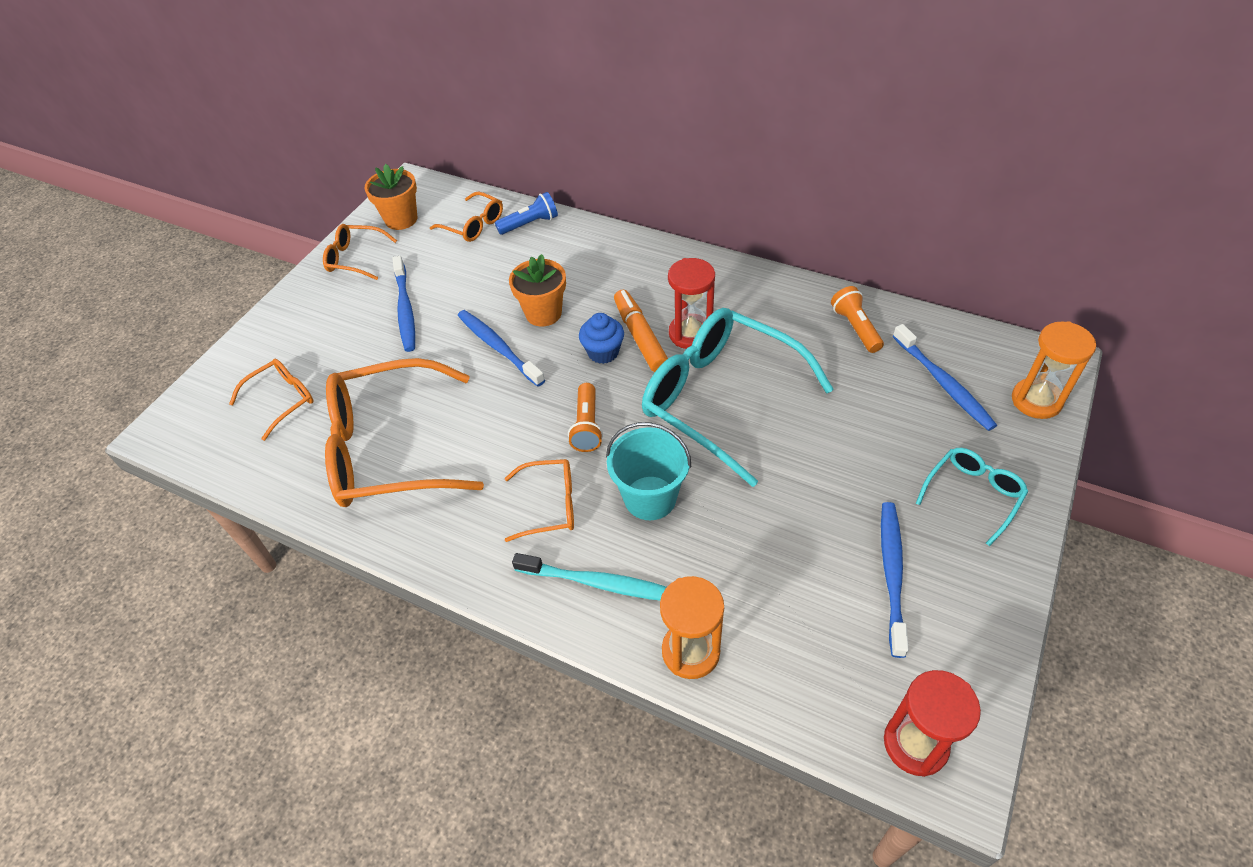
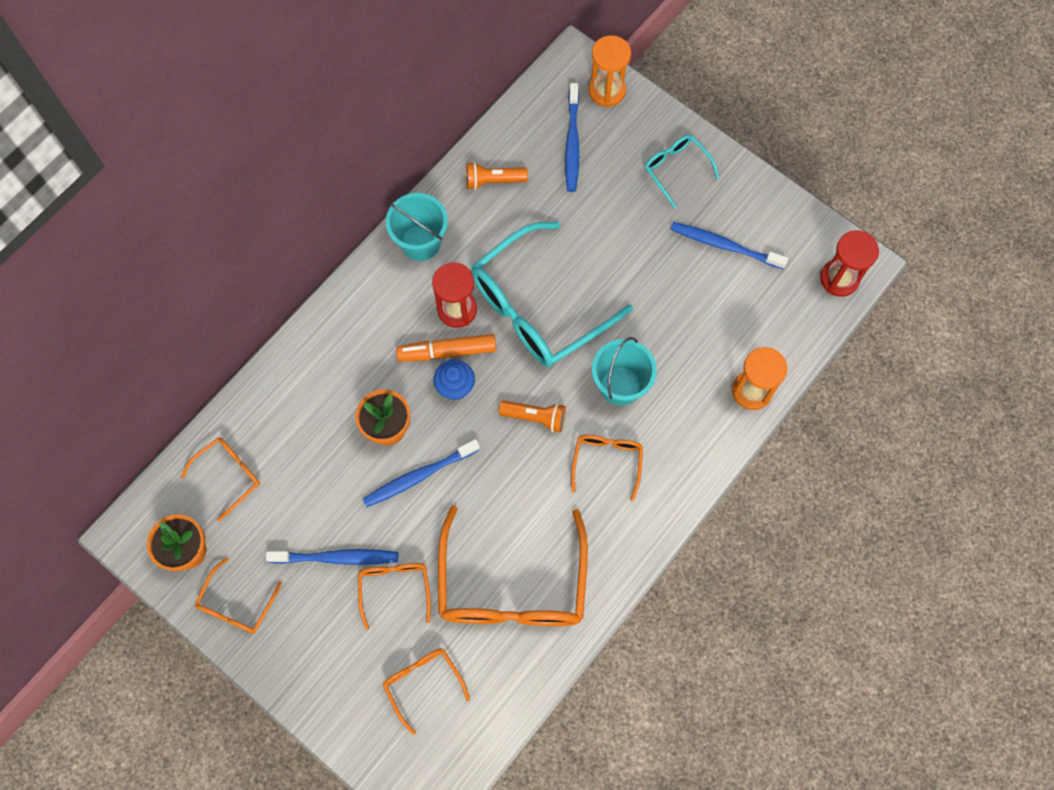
camera: 80 degrees left, 20 degrees up
(379, 357) = (395, 588): none -> orange glasses
(530, 224) = (250, 418): blue flashlight -> none
(600, 583) = (685, 439): turquoise toothbrush -> none
(754, 289) = (421, 242): none -> turquoise bucket
(944, 384) = (572, 143): blue toothbrush -> blue toothbrush turned 105 degrees clockwise

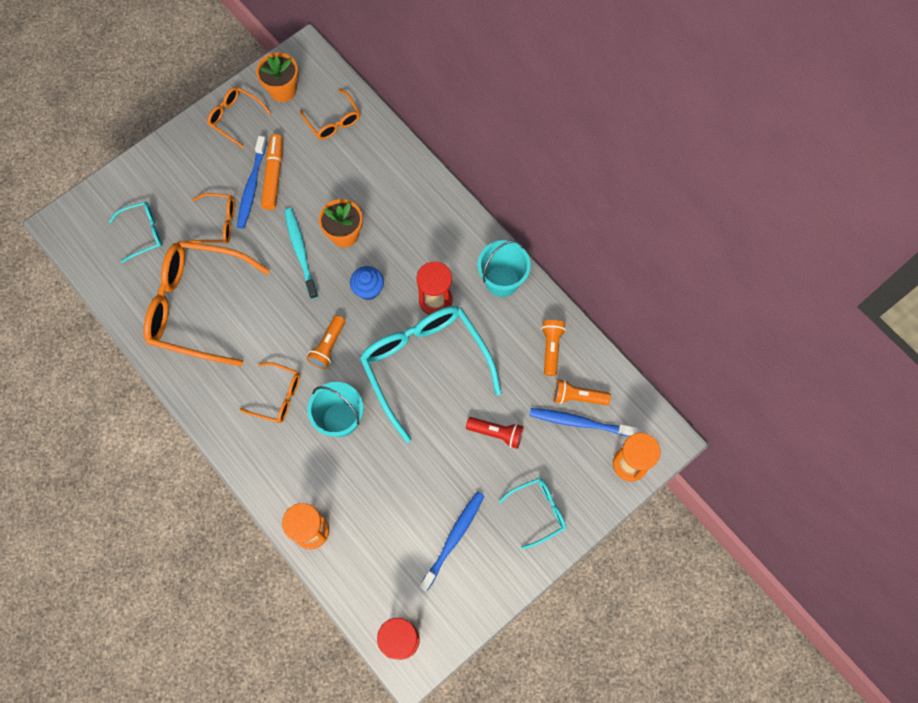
camera: 100 degrees right, 0 degrees up
(418, 476) = (300, 251): blue toothbrush -> turquoise toothbrush
(422, 683) = (143, 233): orange glasses -> turquoise glasses
(447, 351) = (400, 287): orange marker -> orange marker (274, 175)
(544, 148) = (578, 397): none -> orange flashlight
(601, 221) = (496, 433): none -> red flashlight

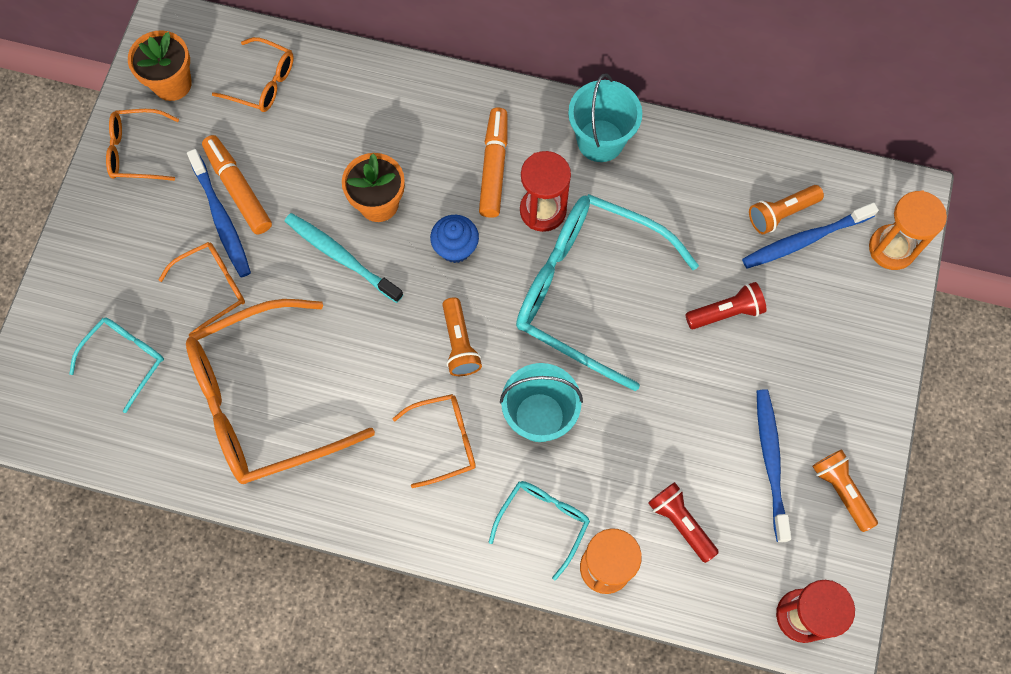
camera: 35 degrees left, 0 degrees up
(373, 536) = (680, 523): none -> red flashlight
(427, 256) = (494, 167): none -> orange marker
(538, 511) = (837, 366): turquoise glasses -> turquoise glasses (543, 522)
(551, 348) = (712, 180): orange flashlight -> orange flashlight (841, 491)

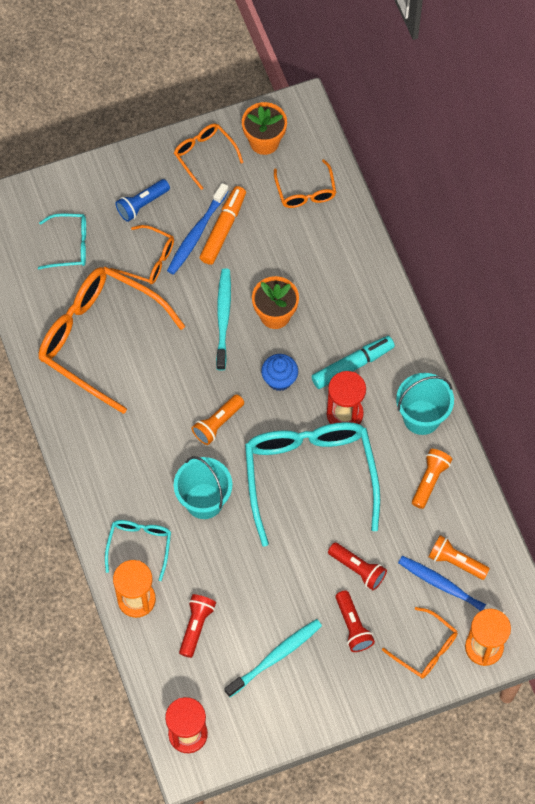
camera: 55 degrees right, 5 degrees down
(140, 251) = (142, 204): none -> blue flashlight
(445, 440) = (149, 456): orange glasses -> orange glasses (426, 649)
(494, 167) = (352, 365): orange marker -> turquoise marker
(543, 522) = (139, 546): turquoise glasses -> turquoise glasses turned 75 degrees counterclockwise
(770, 461) = (276, 656): blue toothbrush -> turquoise toothbrush
(786, 359) = (353, 626): none -> red flashlight
(841, 491) = (287, 711): orange flashlight -> orange flashlight (429, 480)

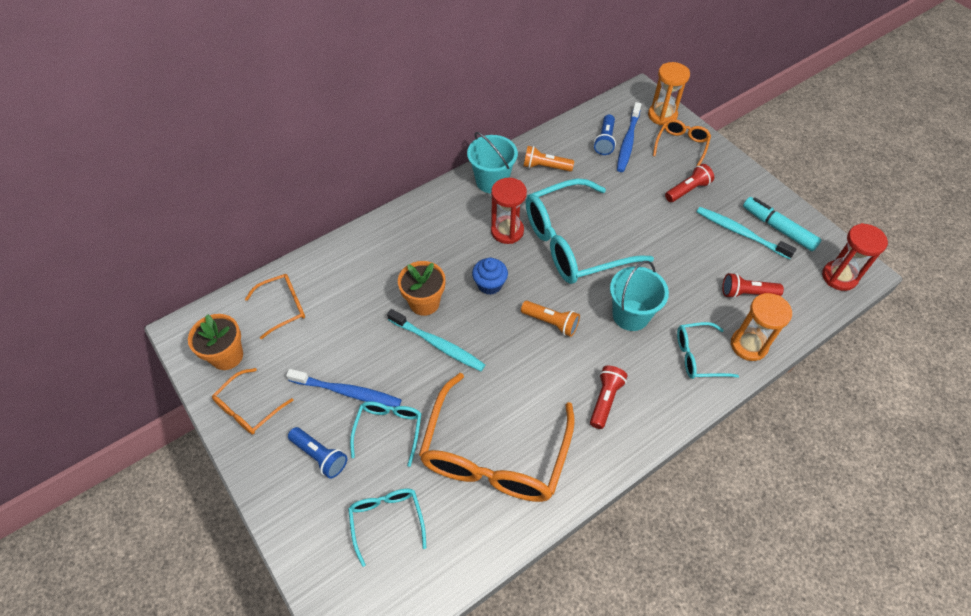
camera: 105 degrees left, 10 degrees down
(149, 260) = (389, 429): orange glasses -> turquoise glasses
(223, 229) = (337, 368): orange marker -> none
(223, 317) = (438, 344): turquoise toothbrush -> turquoise toothbrush turned 135 degrees counterclockwise
(352, 365) = (459, 235): turquoise marker -> turquoise marker (778, 228)
(358, 569) = (640, 196): red flashlight -> red flashlight (605, 400)
(456, 562) = (605, 141): orange flashlight -> blue flashlight

